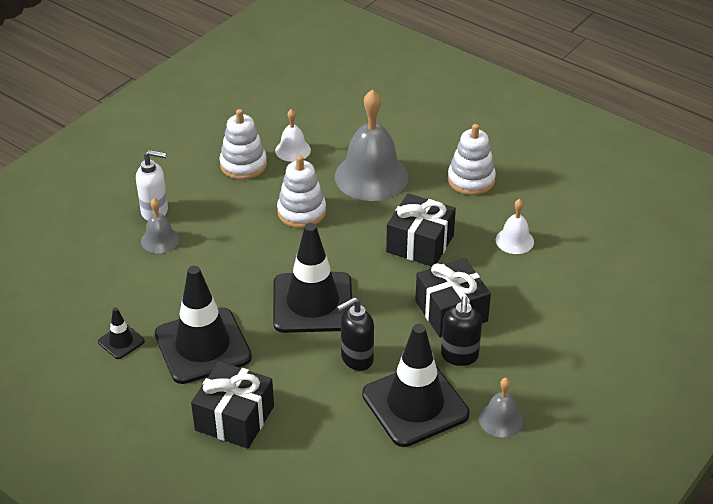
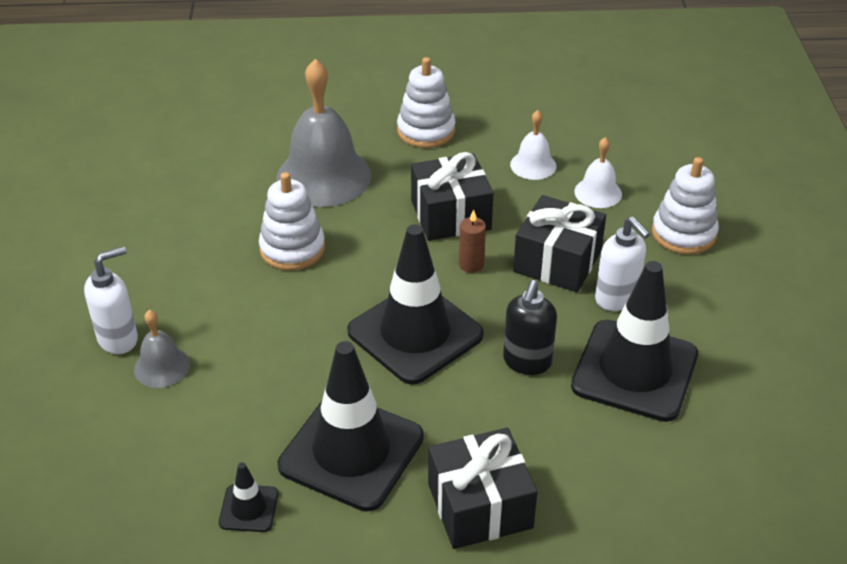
camera: 40 degrees left, 0 degrees up
(243, 165) = (168, 235): white stacking toy -> white stacking toy (683, 233)
(293, 150) = (207, 192): white bell -> white bell (598, 192)
(395, 282) = (471, 264): none -> brown candle
(459, 356) = (616, 299): black soap dispenser -> white soap dispenser
(500, 419) = (723, 335): grey bell -> none

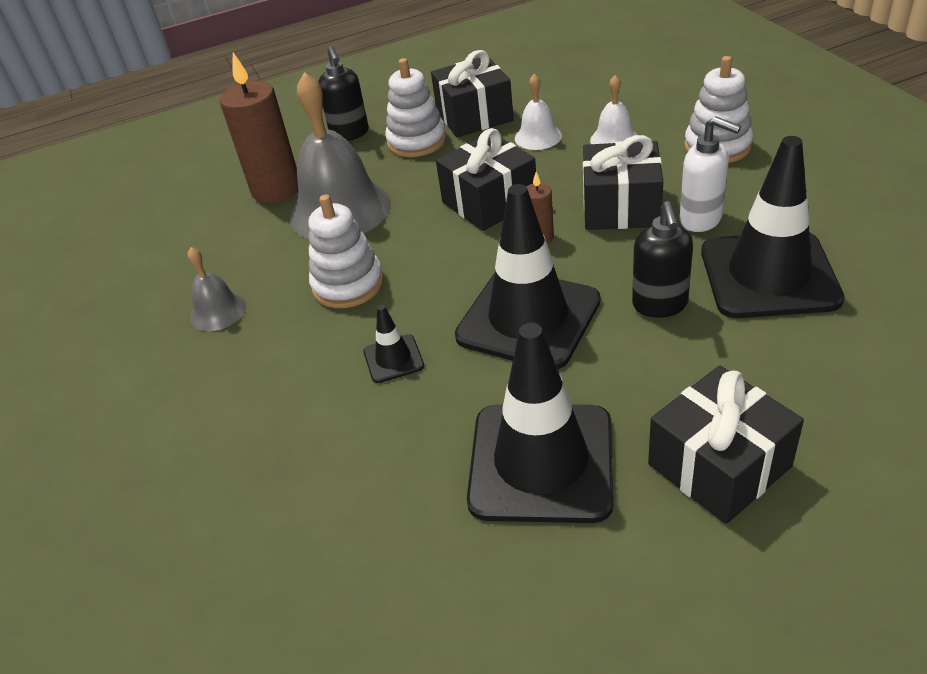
camera: 15 degrees left, 0 degrees up
(119, 339) = (203, 441): white soap dispenser -> none
(162, 366) = (270, 452): grey bell -> grey bell (218, 311)
(249, 508) = (465, 573): black traffic cone -> black traffic cone (393, 359)
(282, 136) = (276, 189): none -> brown candle
(373, 102) = (350, 134): none -> black soap dispenser
(491, 122) = (474, 116): none -> black gift

